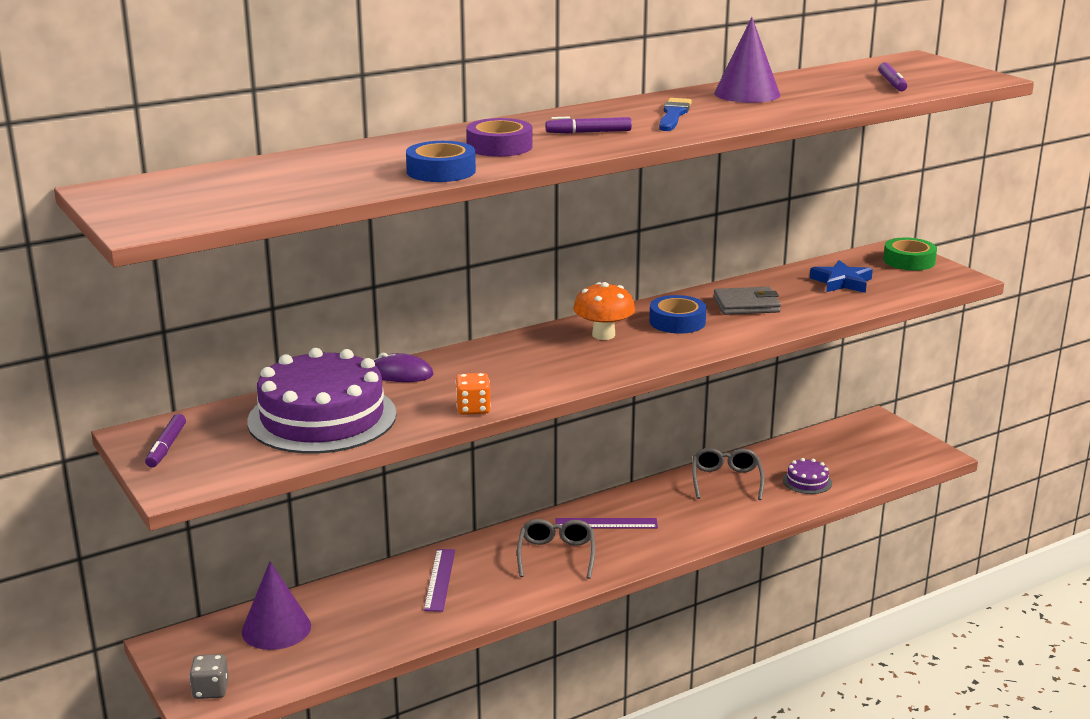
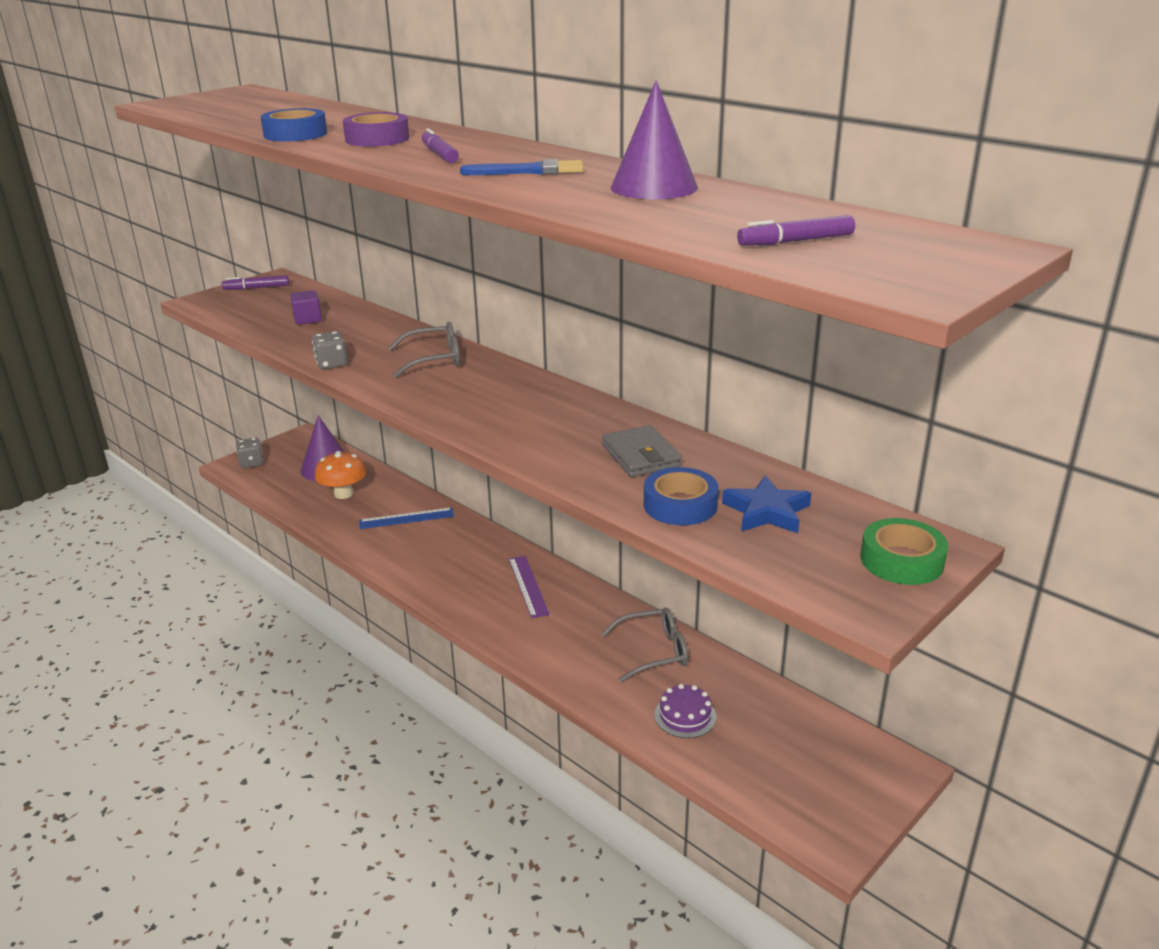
camera: 75 degrees right, 5 degrees up
(322, 417) = (307, 319): purple cake -> purple cube
(400, 374) = (394, 330): purple mouse -> none
(439, 579) = (406, 518): purple ruler -> blue ruler
(473, 409) = (331, 364): orange dice -> grey dice
(556, 555) = (461, 567): grey glasses -> grey glasses (434, 359)
(603, 335) = (513, 393): orange mushroom -> orange mushroom (343, 494)
(677, 322) = (567, 423): blue tape -> blue tape (680, 505)

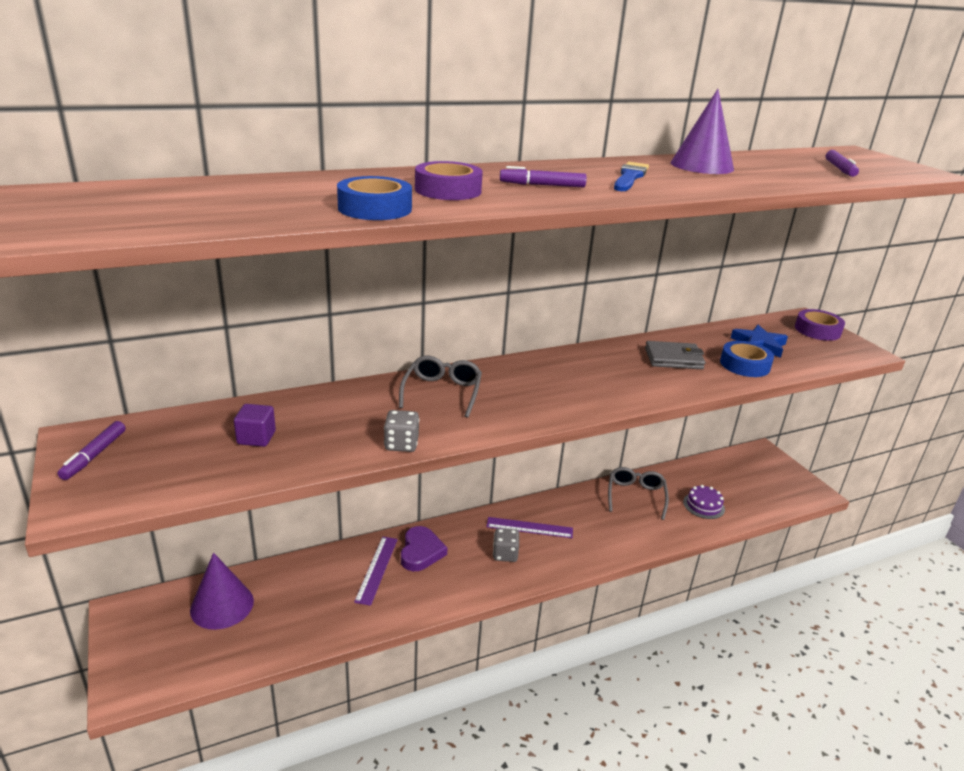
camera: 70 degrees left, 0 degrees up
(251, 463) = (139, 670): grey dice -> grey dice (505, 554)
(343, 494) = (291, 603): orange mushroom -> none
(406, 518) = (376, 569): blue ruler -> purple ruler
(444, 533) = (421, 552): none -> purple heart
(902, 560) = (817, 330): green tape -> purple tape

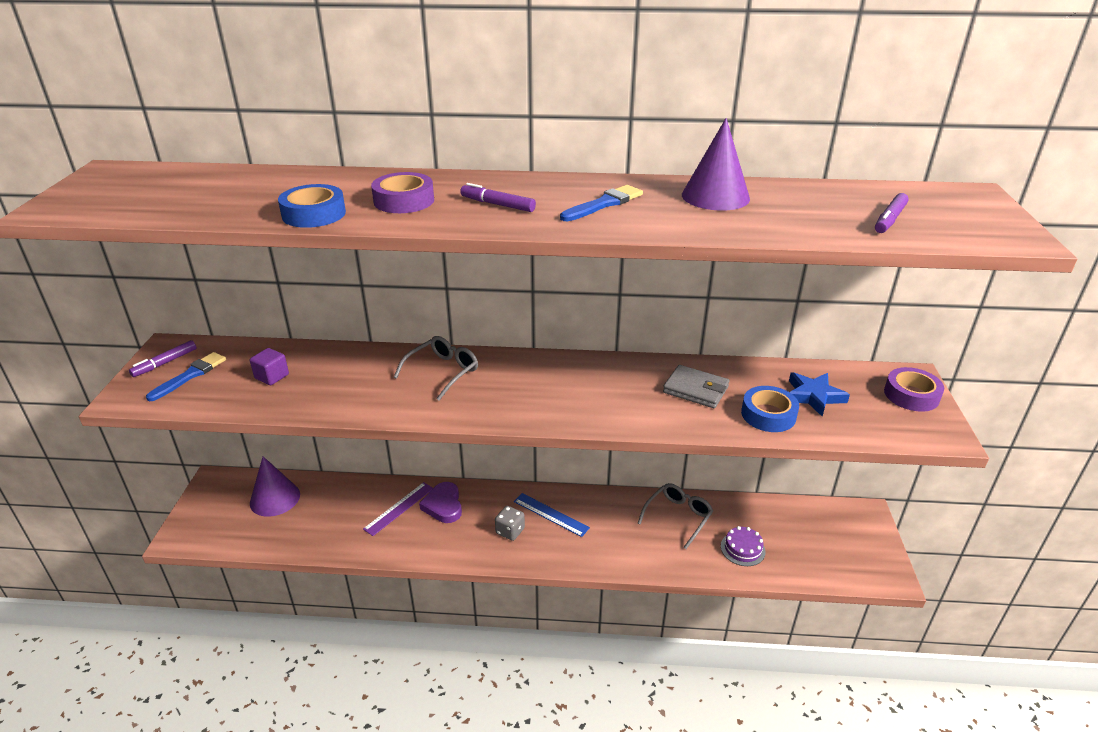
camera: 30 degrees right, 5 degrees up
(146, 460) = (190, 375): none -> blue brush
(401, 444) = (365, 410): grey dice -> none
(421, 552) = (443, 505): purple heart -> purple heart turned 135 degrees clockwise
(529, 528) = (551, 514): purple ruler -> blue ruler

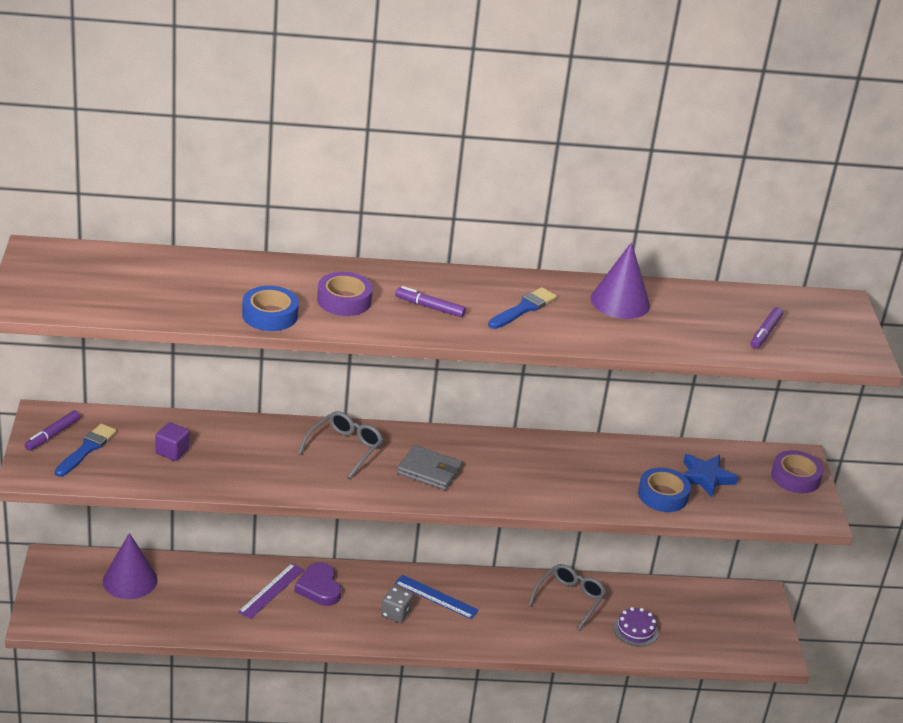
camera: 10 degrees left, 0 degrees up
(695, 389) = (595, 470): grey wallet -> grey wallet (429, 471)

